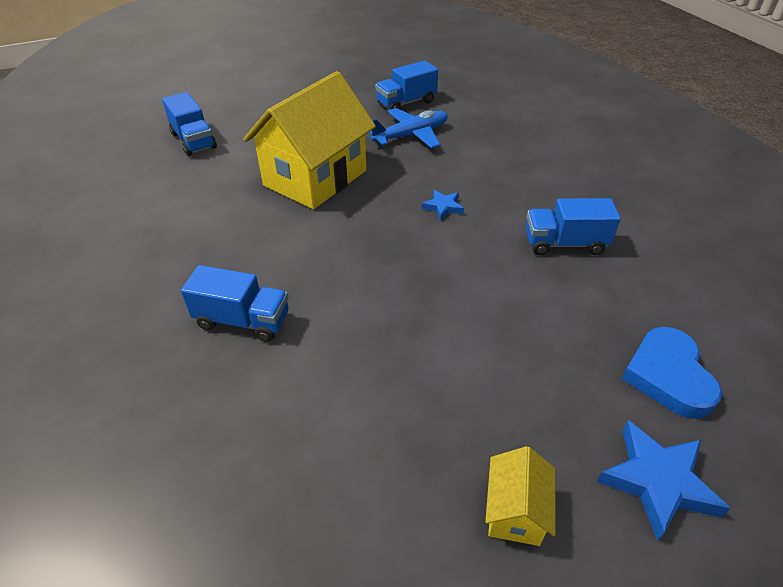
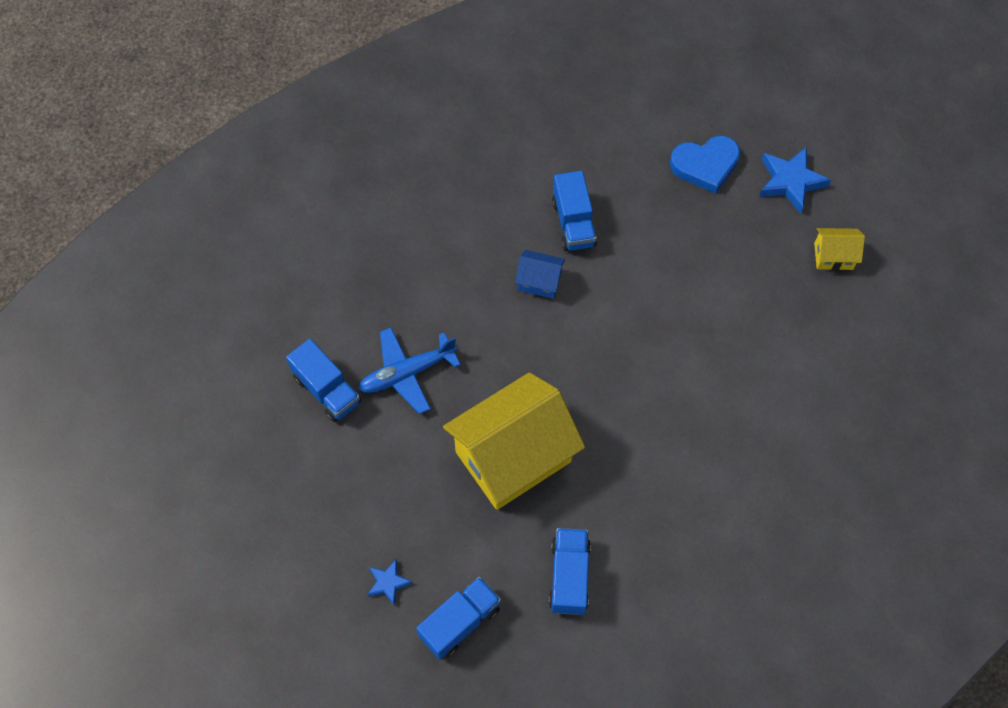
camera: 100 degrees left, 20 degrees up
(243, 321) = (731, 461): blue truck -> blue truck (569, 576)
(315, 178) = (513, 457): yellow house -> yellow house turned 60 degrees counterclockwise
(411, 135) = (407, 373): blue plane -> blue plane turned 75 degrees counterclockwise
(443, 207) = (540, 325): blue star -> blue star (388, 583)
(492, 212) = (539, 281): none -> blue house

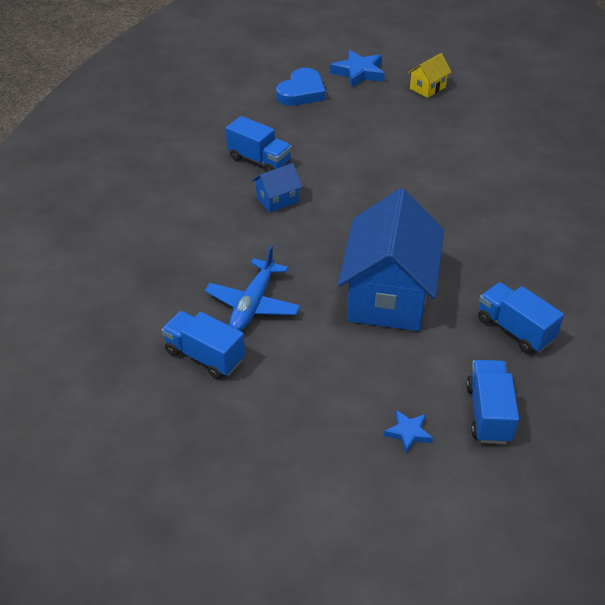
camera: 45 degrees left, 20 degrees down
(327, 390) = (205, 356): blue truck -> blue truck turned 150 degrees counterclockwise
(513, 457) = (388, 296): yellow house -> blue house

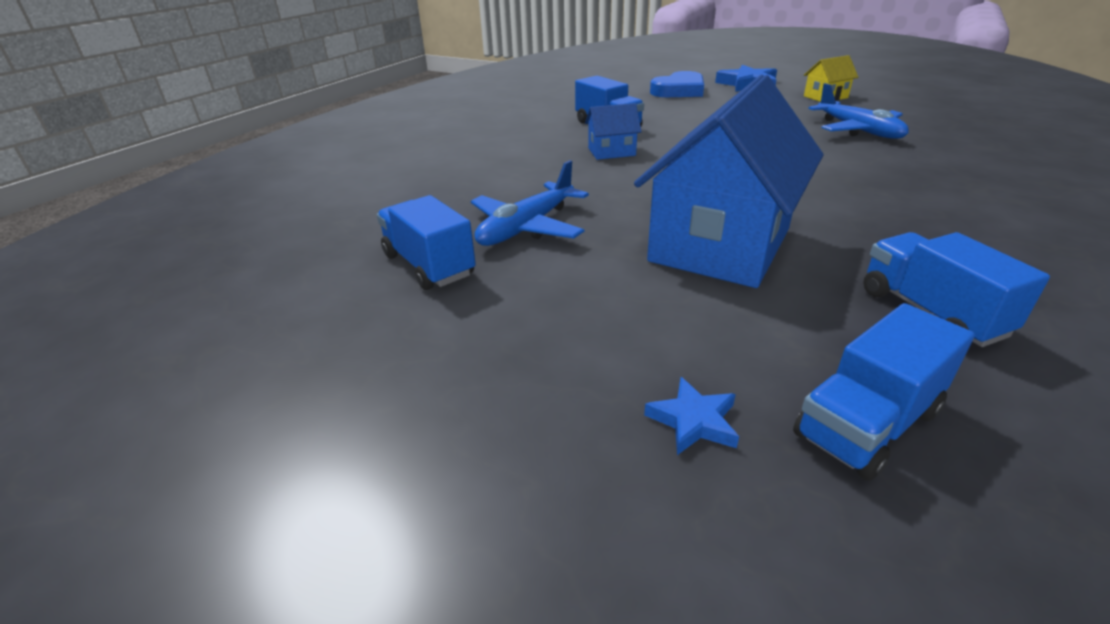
camera: 20 degrees right, 10 degrees down
(458, 139) = (858, 130): none -> blue plane
(488, 413) = (867, 423): blue truck -> blue truck turned 150 degrees counterclockwise

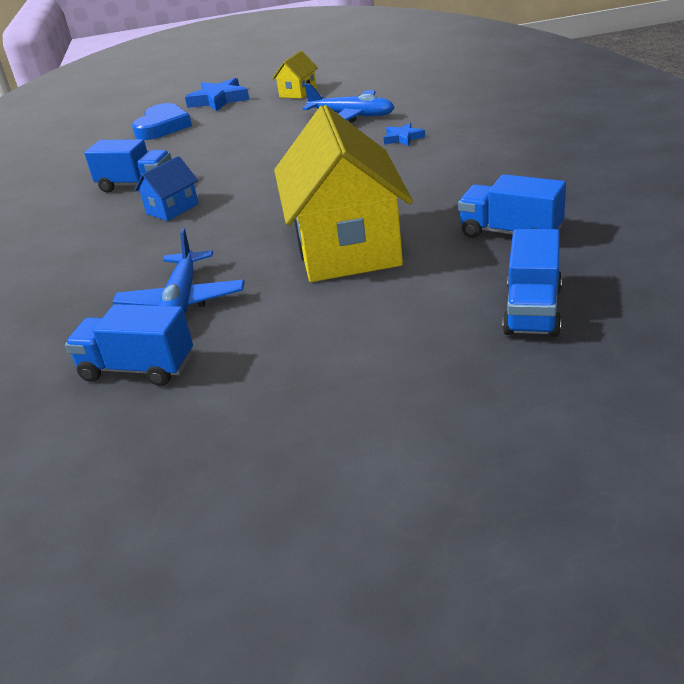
camera: 35 degrees left, 0 degrees up
(693, 421) = (447, 359): blue star -> blue star (403, 138)
(720, 245) = (347, 247): blue house -> yellow house

